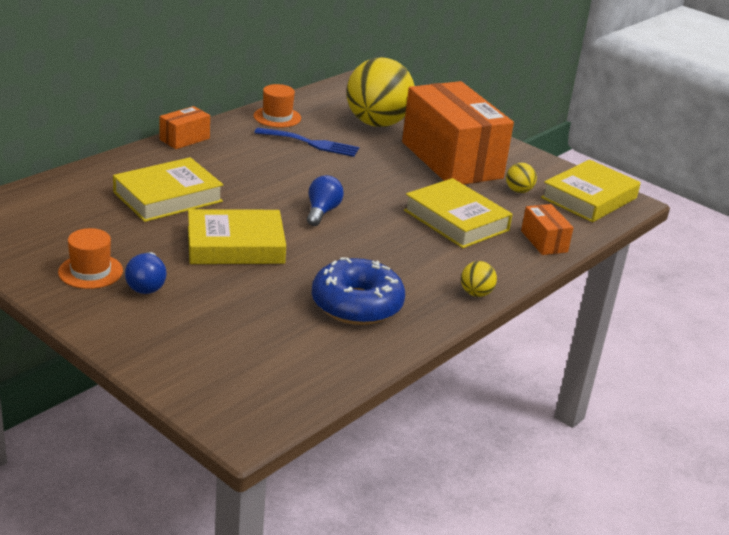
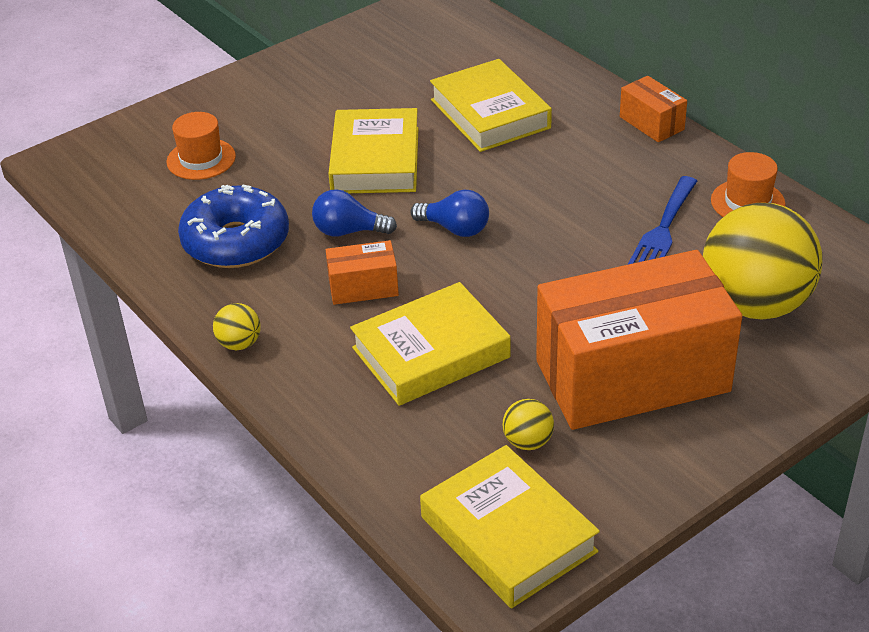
camera: 105 degrees right, 10 degrees up
(90, 271) = (331, 73): orange hat -> orange hat (201, 159)
(146, 285) = (301, 105): blue light bulb -> blue light bulb (348, 231)
(544, 241) = (364, 440): orange box -> orange box (363, 287)

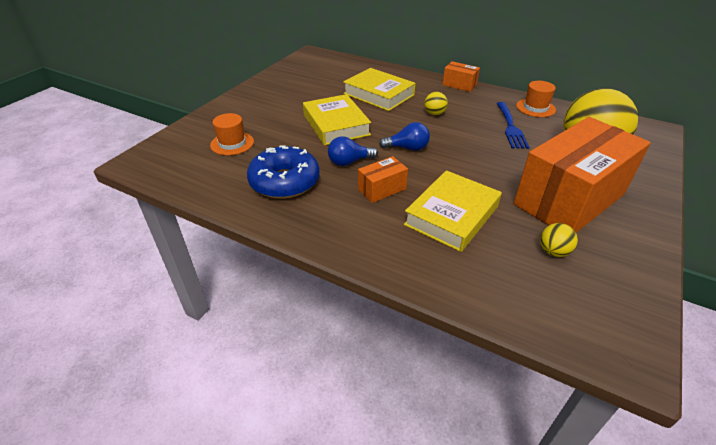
camera: 25 degrees left, 0 degrees up
(239, 344) = (330, 241): yellow ball -> yellow ball (434, 114)
(508, 534) = (600, 315): yellow book -> none

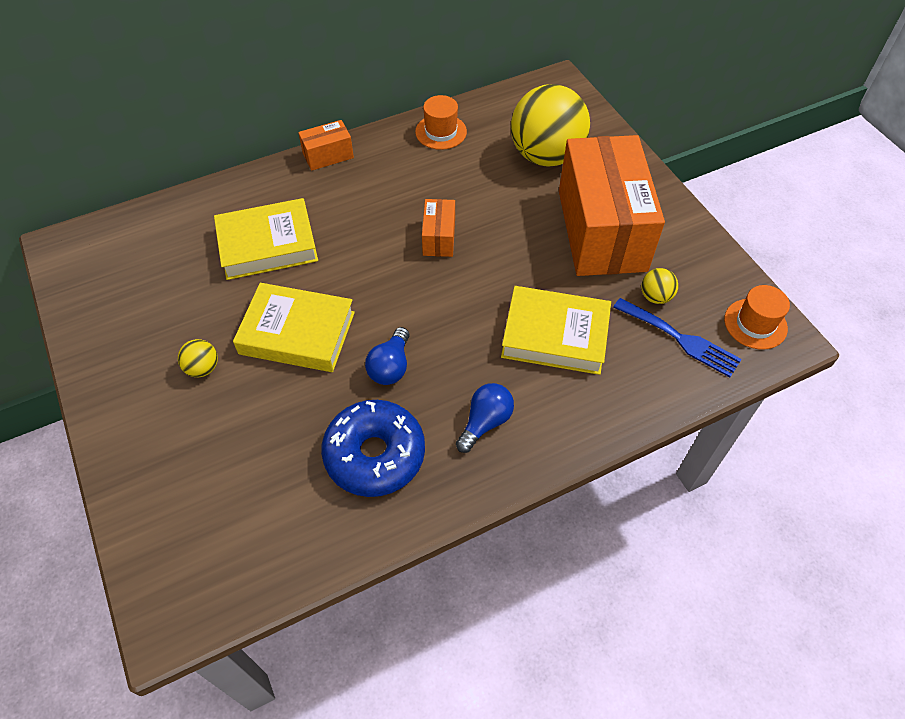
camera: 55 degrees left, 15 degrees up
(232, 143) = (231, 473): orange hat -> orange hat (755, 324)
(382, 189) = (467, 367): orange box -> orange box (439, 238)
(407, 148) = (412, 295): blue light bulb -> blue light bulb (485, 422)
(434, 114) = (367, 223): yellow ball -> yellow ball (203, 368)
(452, 215) = (555, 335): yellow book -> yellow book turned 60 degrees counterclockwise
(511, 127) = (456, 180): blue fork -> blue fork (681, 339)

